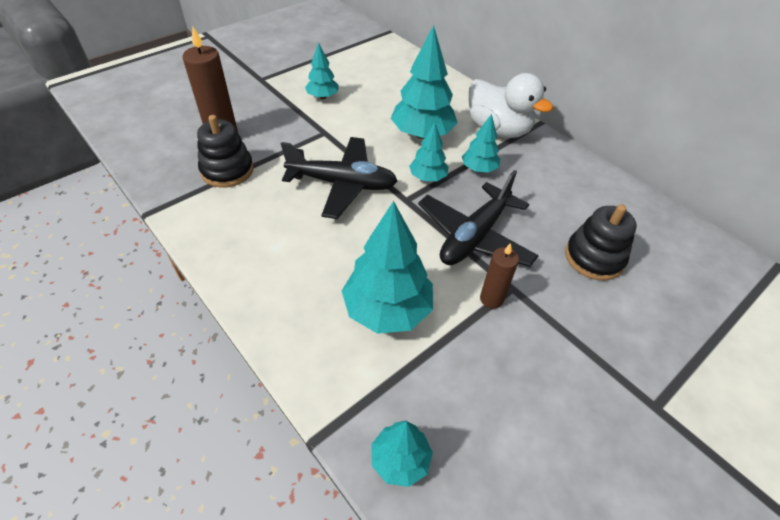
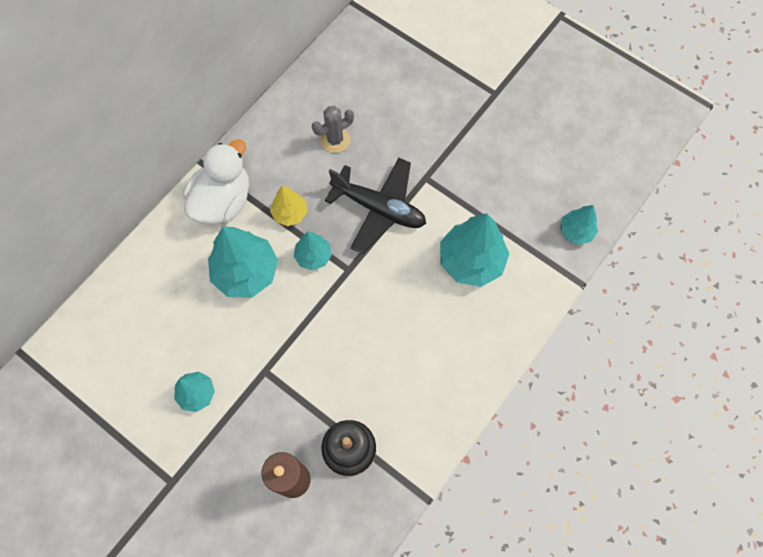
camera: 100 degrees left, 20 degrees up
(342, 184) = (341, 330): black plane -> none
(479, 169) = (290, 213): turquoise tree -> yellow tree
(491, 299) = (440, 191): brown candle -> none
(567, 215) = (335, 140): none -> grey cactus
(594, 257) = (378, 122): black stacking toy -> none

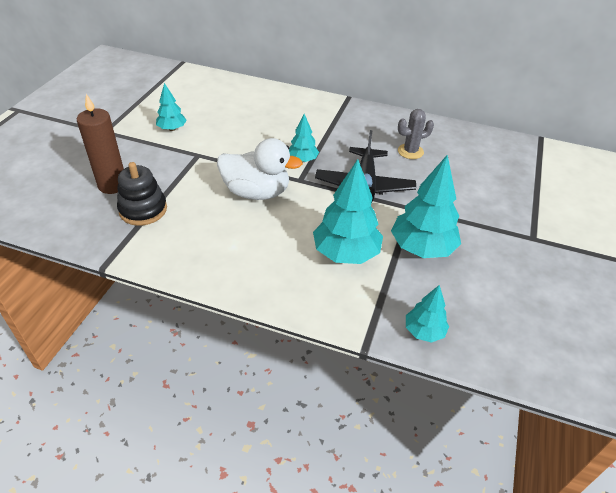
camera: 70 degrees right, 25 degrees down
(223, 201) = (324, 111): white duck -> white duck (256, 192)
(246, 272) = (274, 131): turquoise tree -> turquoise tree (422, 248)
(290, 213) = (332, 142): yellow tree -> none
(335, 140) = (410, 151): grey cactus -> grey cactus turned 60 degrees counterclockwise

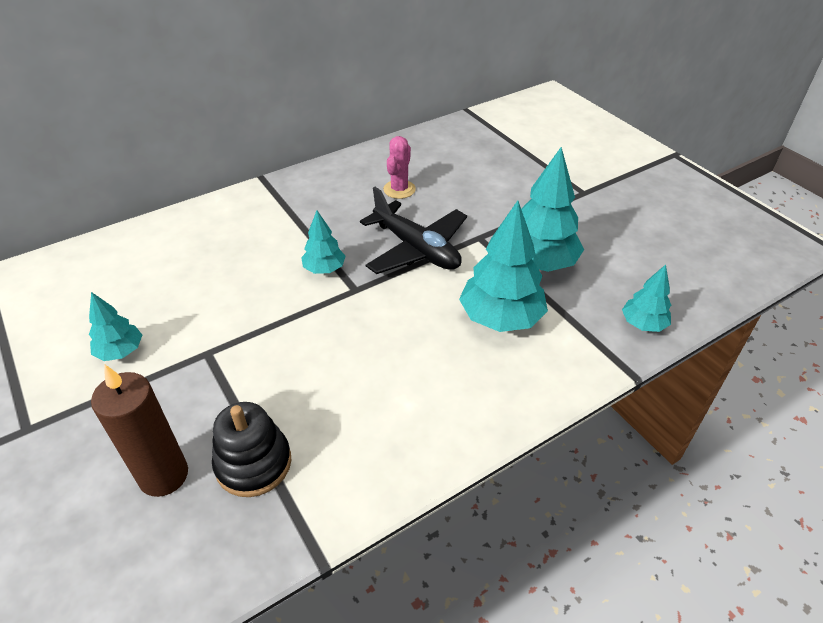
camera: 50 degrees left, 0 degrees up
(256, 192) = (337, 336): white duck -> none
(410, 151) = (399, 189): grey cactus -> pink cactus

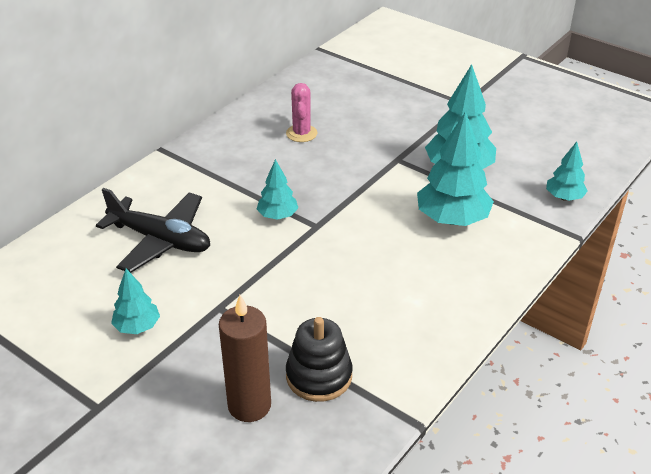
camera: 20 degrees left, 5 degrees down
(416, 249) = (349, 181): black plane -> black plane (160, 240)

